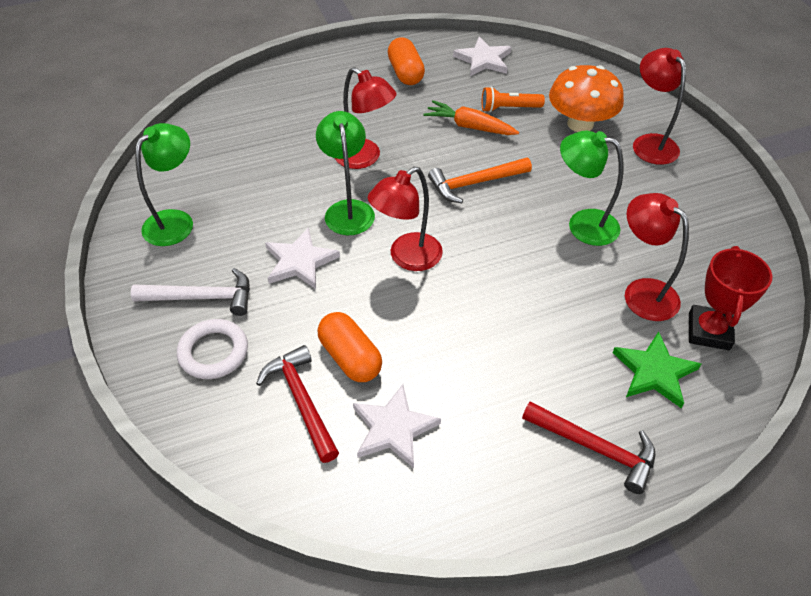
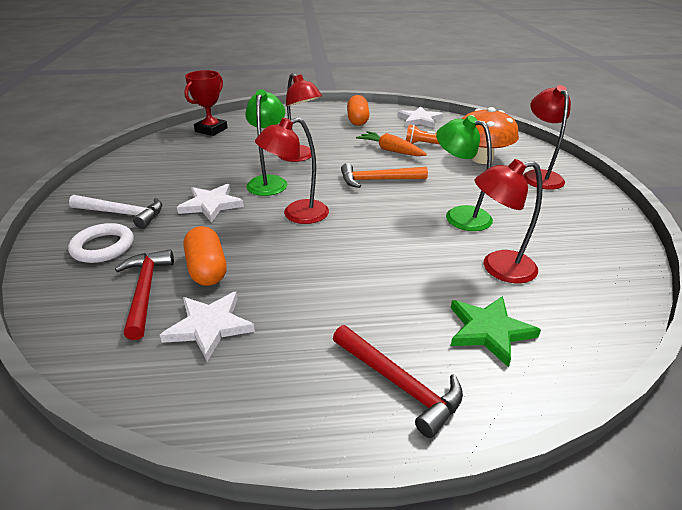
camera: 15 degrees right, 15 degrees down
(175, 221) = (140, 171): green lamp -> none
(642, 292) = (498, 268): red lamp -> red lamp turned 75 degrees counterclockwise
(709, 331) = (558, 308): red trophy -> red trophy (211, 130)

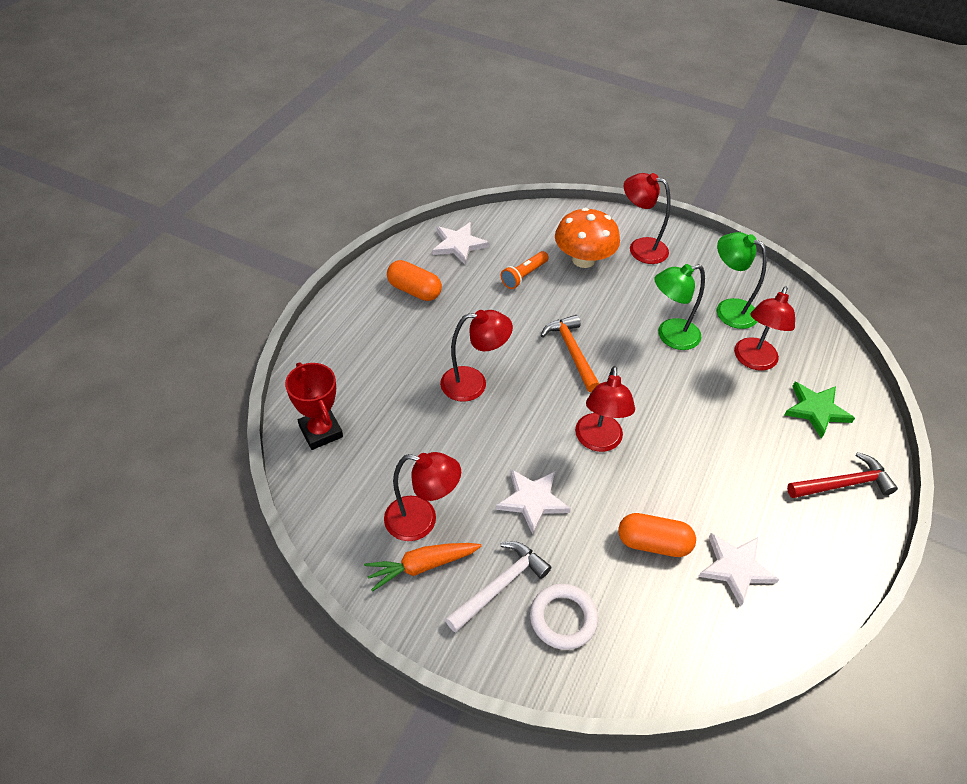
camera: 60 degrees left, 15 degrees up
(146, 291) = (663, 600): red hammer -> none
(163, 174) = (421, 521): none -> red lamp
(269, 181) = (514, 434): green lamp -> green lamp (728, 309)
(377, 180) = (572, 352): orange hammer -> orange hammer turned 135 degrees clockwise
(390, 150) = (515, 308): orange carrot -> orange carrot (421, 566)

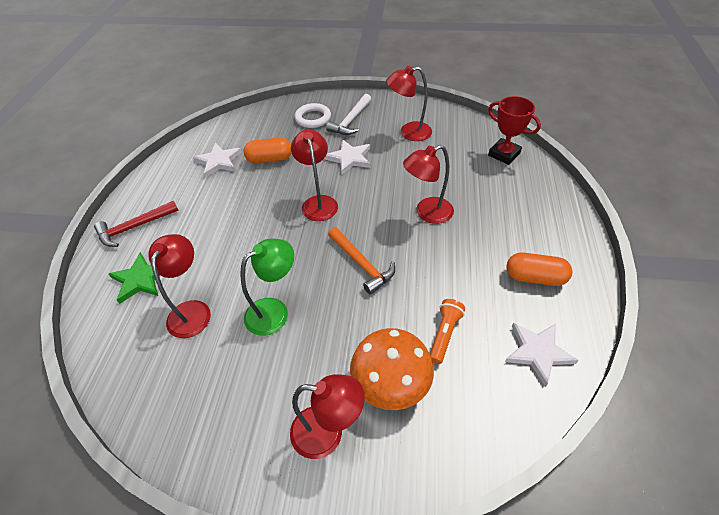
camera: 165 degrees right, 0 degrees up
(421, 566) = (396, 116): orange carrot -> none
(728, 309) = (214, 368): green lamp -> none

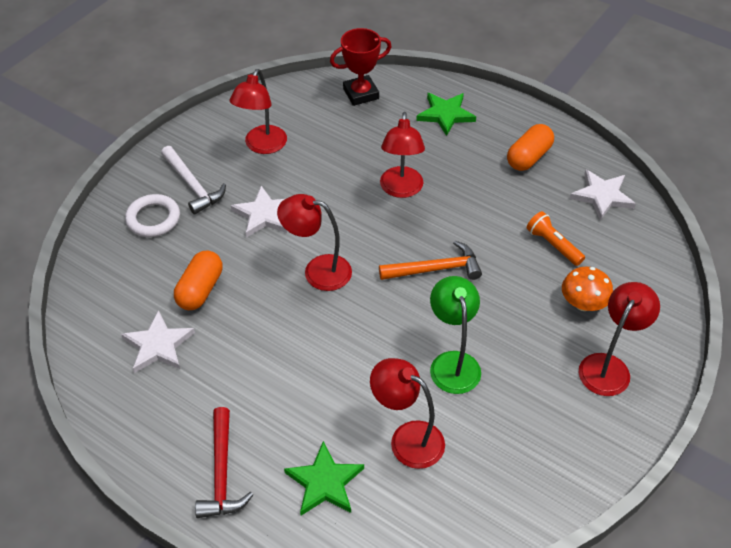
camera: 65 degrees left, 0 degrees up
(391, 384) = (583, 303): orange mushroom -> orange mushroom, size x0.65
(530, 206) = (445, 114): none -> green star

